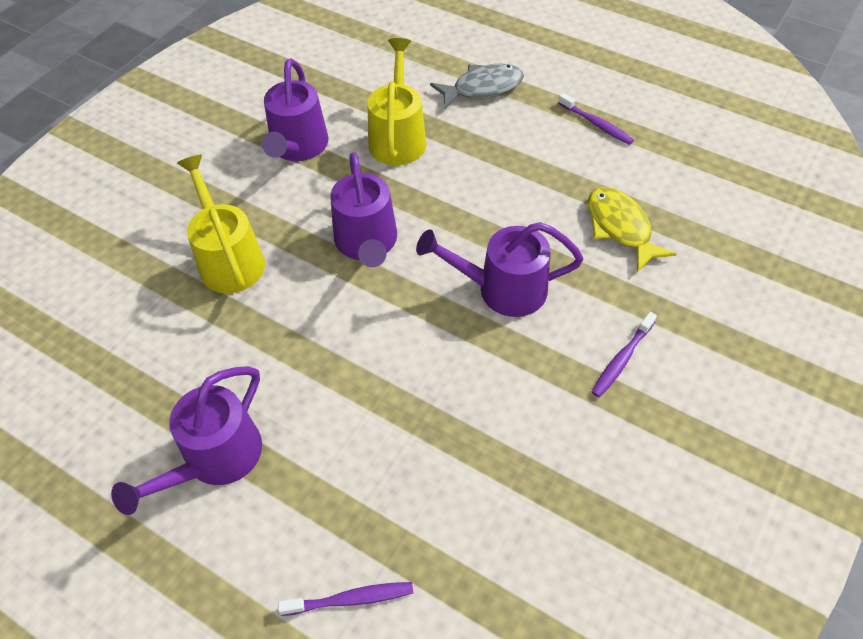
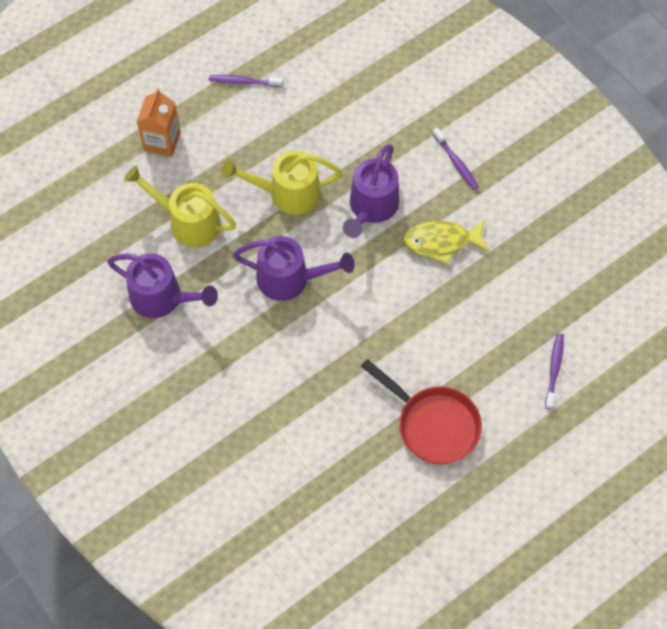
camera: 70 degrees left, 10 degrees up
(215, 460) = (433, 424): purple watering can -> red pan
(229, 258) = (261, 377): yellow watering can -> yellow watering can (287, 193)
(482, 88) = (162, 141): grey fish -> orange carton
(596, 124) = (243, 82): purple toothbrush -> purple toothbrush turned 150 degrees counterclockwise
(620, 228) = (351, 114): yellow fish -> yellow fish (441, 242)

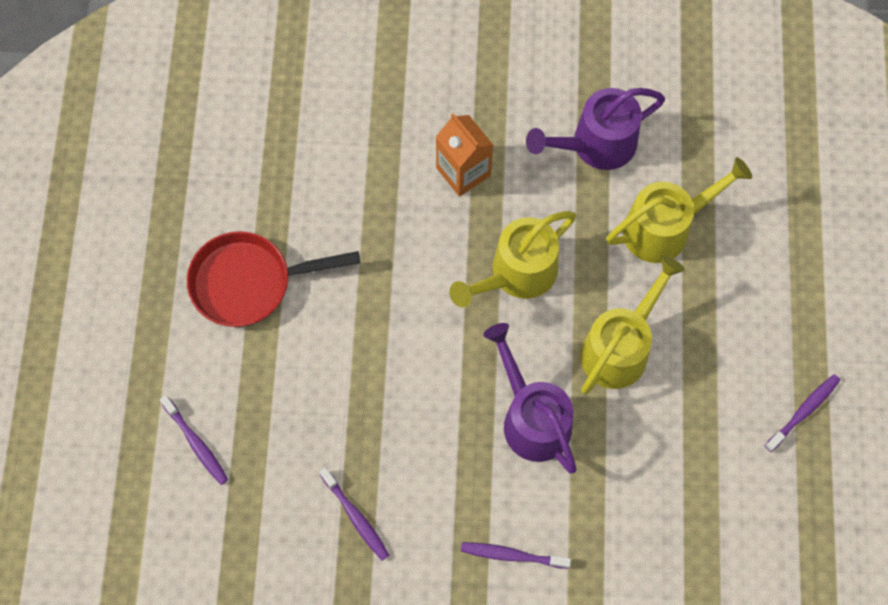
camera: 130 degrees right, 5 degrees up
(162, 141) = (787, 272): orange carton -> orange carton (463, 172)
(290, 279) = (516, 274): purple watering can -> yellow watering can
(441, 242) = (430, 455): yellow fish -> none
(511, 253) = (356, 517): none -> purple toothbrush

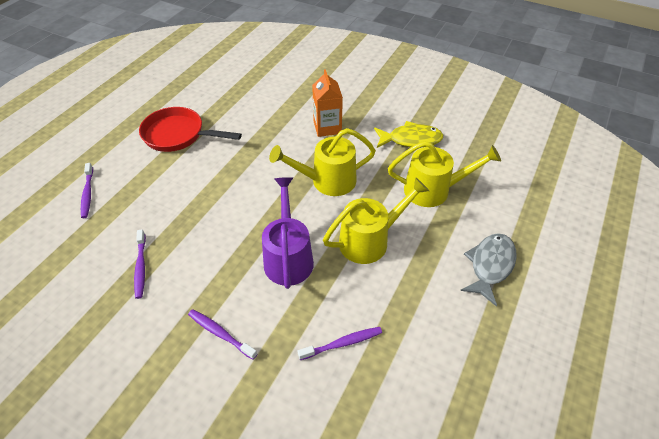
camera: 25 degrees right, 20 degrees down
(595, 145) = (411, 139): purple watering can -> yellow fish
(779, 320) = (490, 266): none -> grey fish
(803, 411) = (485, 329): purple toothbrush -> purple toothbrush (342, 343)

